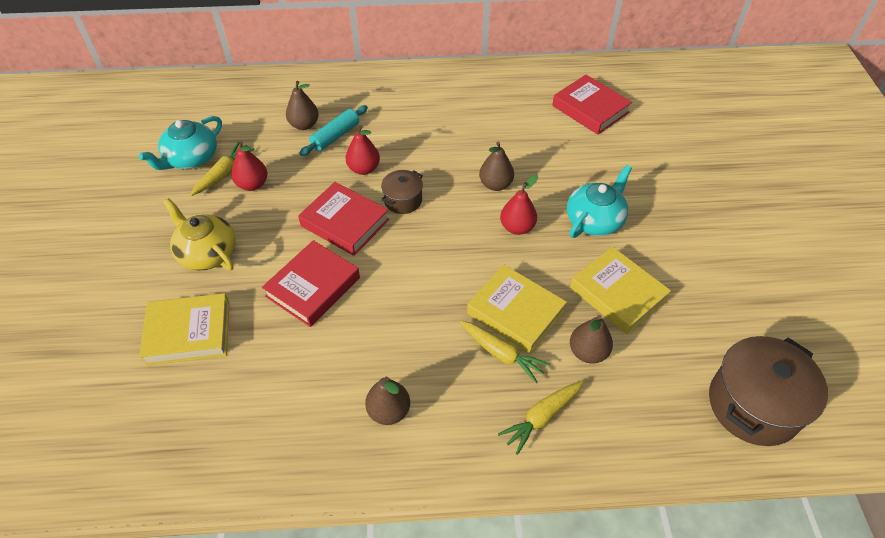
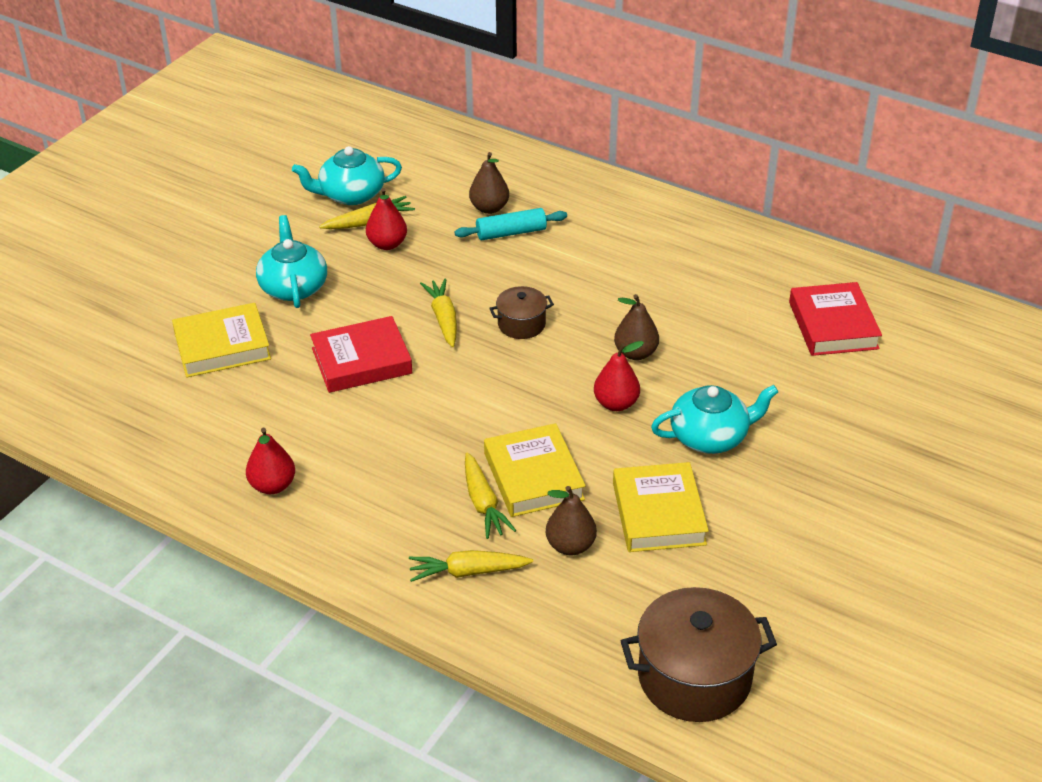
camera: 35 degrees right, 10 degrees down
(188, 333) = (222, 346): yellow book -> yellow book turned 45 degrees counterclockwise
(207, 253) = (293, 287): yellow teapot -> turquoise teapot
(345, 223) = (443, 318): red book -> yellow carrot
(364, 169) = (510, 277): red pear -> red pear (272, 485)
(389, 411) = (335, 493): brown pear -> none

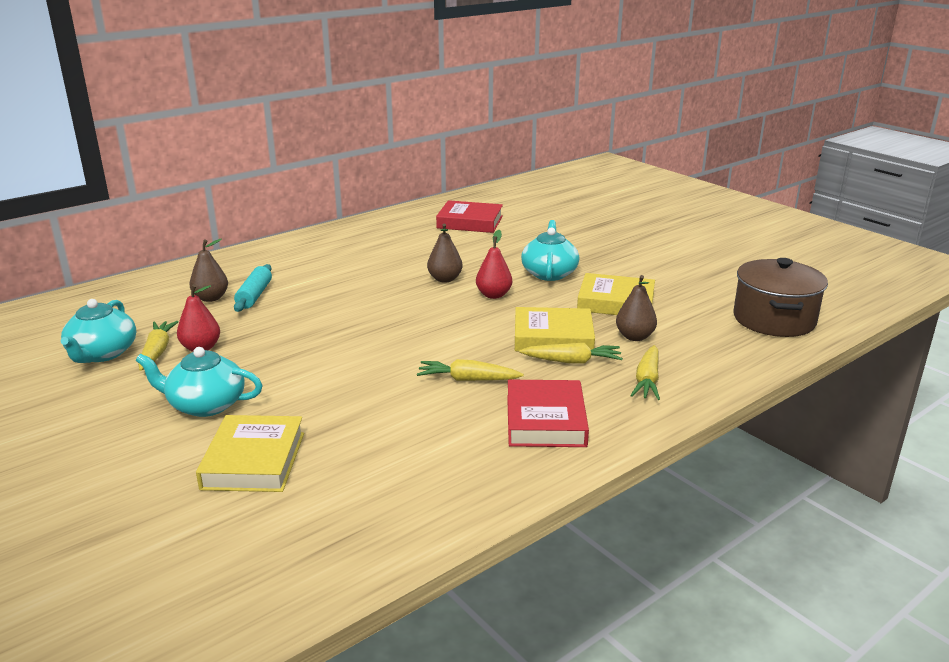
camera: 70 degrees left, 15 degrees down
(272, 485) = (491, 459): red pear -> none
(361, 361) = (352, 386): red book -> red book (545, 420)
(443, 318) = (333, 340): yellow carrot -> yellow carrot (468, 379)
(521, 324) = (373, 311): brown pot -> none

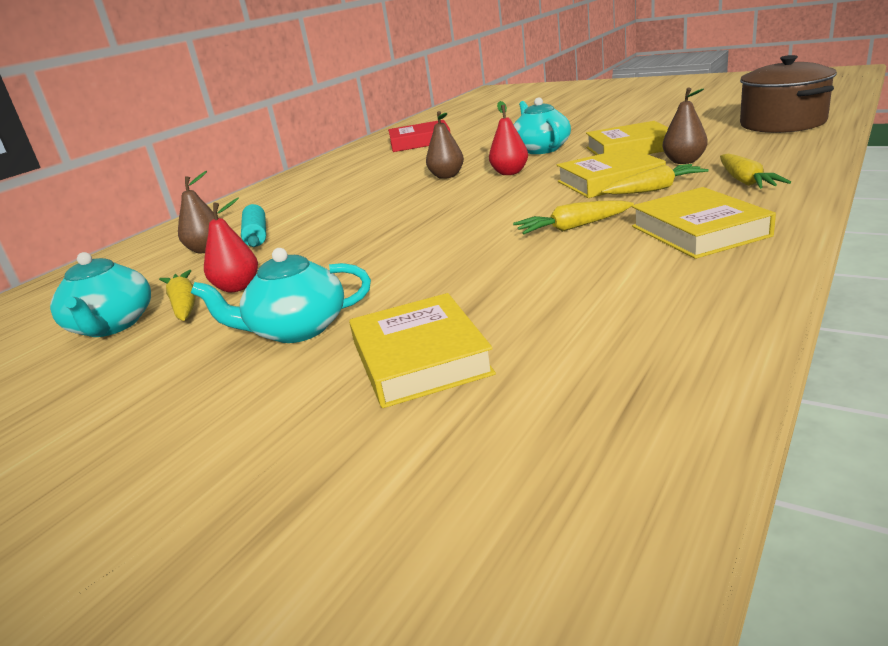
camera: 15 degrees left, 0 degrees up
(545, 420) = (699, 231): red book -> yellow book

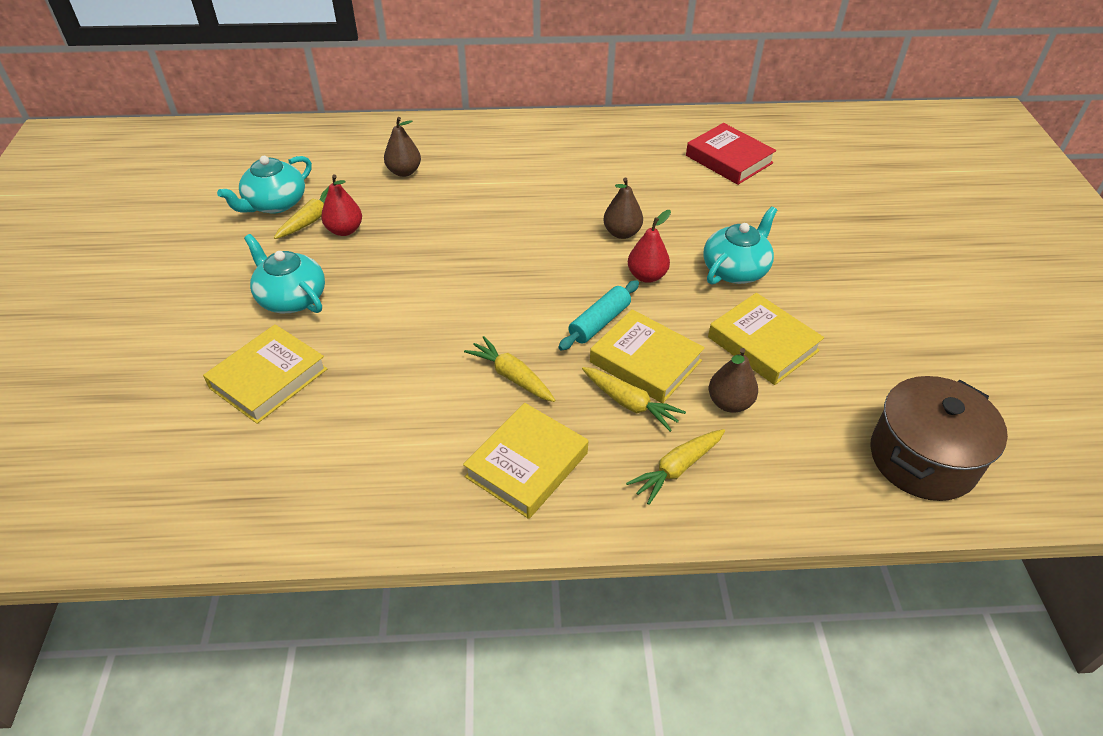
camera: 50 degrees right, 20 degrees up
(256, 235) = (439, 183): turquoise rolling pin -> turquoise rolling pin (599, 322)

